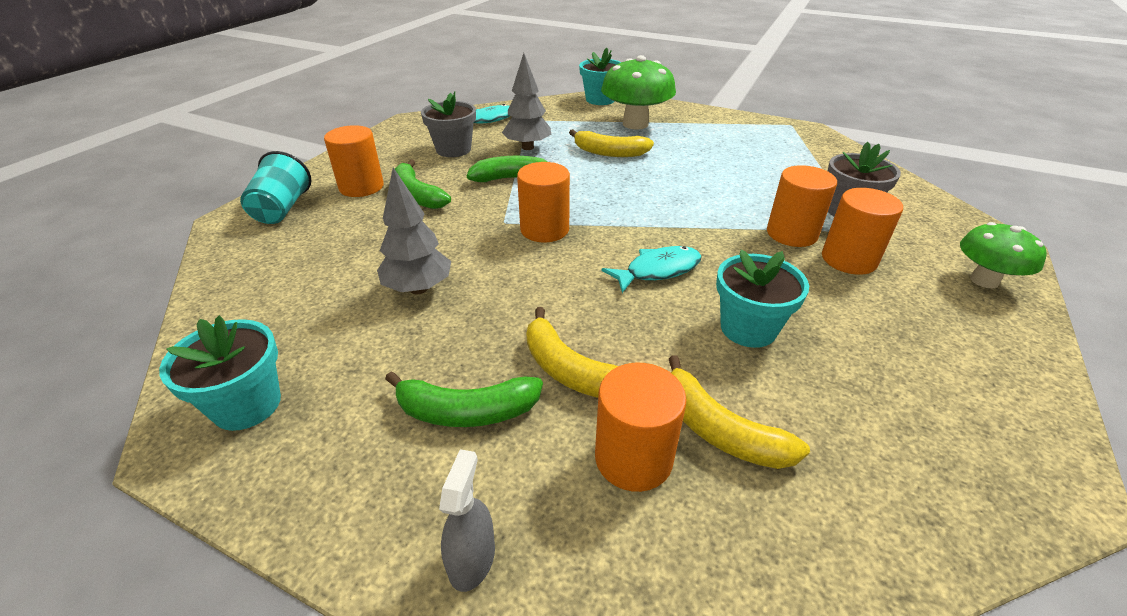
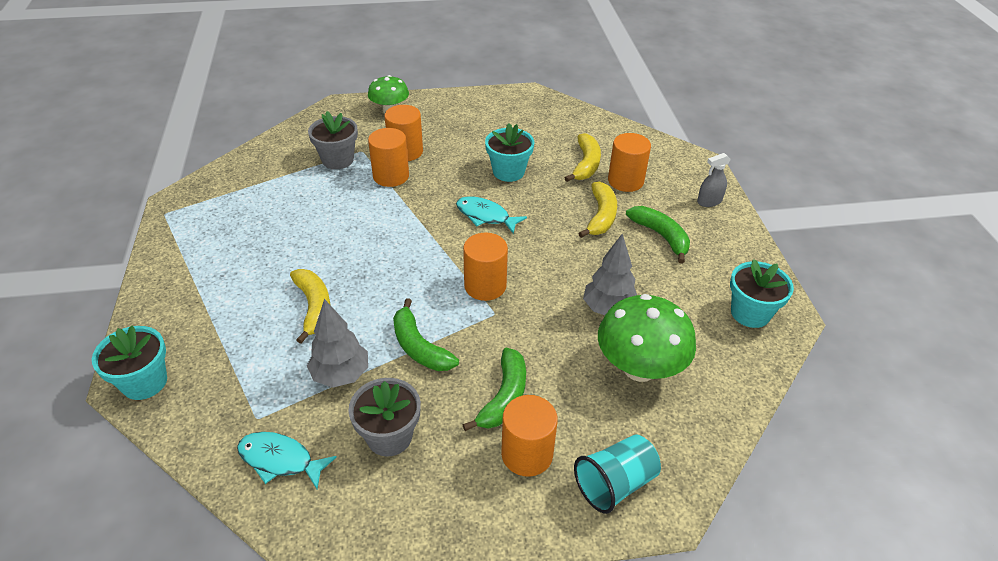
camera: 125 degrees left, 5 degrees up
(635, 124) = (221, 318): green mushroom -> green mushroom (639, 368)

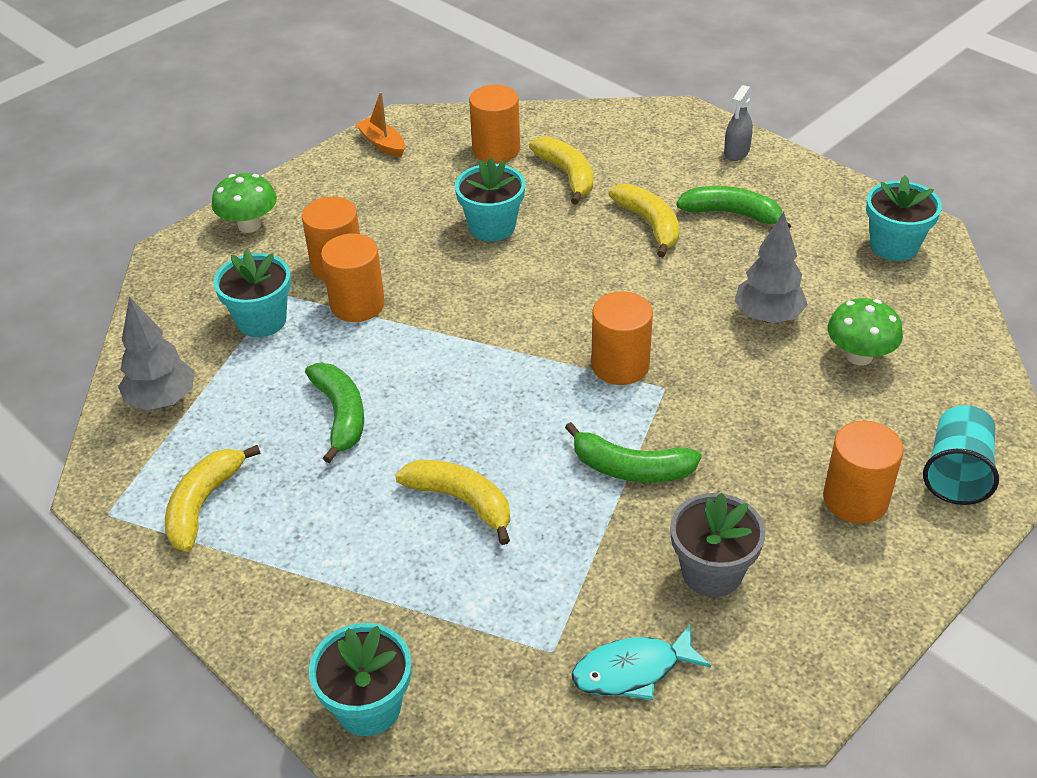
camera: 35 degrees left, 0 degrees up
(204, 234) = (203, 504): none -> yellow banana
(338, 160) = (261, 320): grey flower pot -> turquoise flower pot
(341, 375) = (585, 549): grey tree -> grey tree (162, 400)
(485, 216) = (528, 291): turquoise fish -> none
(504, 100) = (382, 144): none -> orange boat
(504, 397) = (773, 462): green banana -> green banana (340, 415)
(625, 181) = (630, 173): orange cylinder -> orange cylinder (496, 149)
(639, 368) = (859, 356): green mushroom -> green mushroom, size x0.62

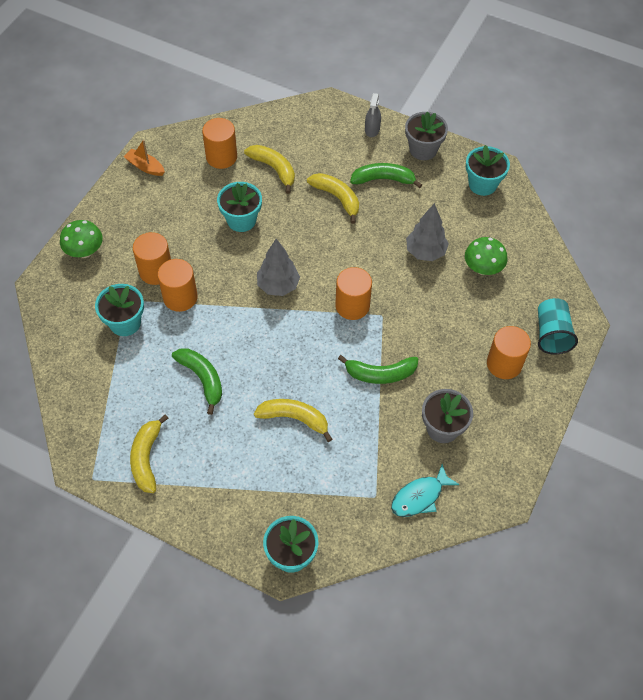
camera: 20 degrees left, 15 degrees up
(162, 400) = (89, 395): grey tree -> grey tree (278, 286)
(809, 188) = (423, 149): none -> grey flower pot

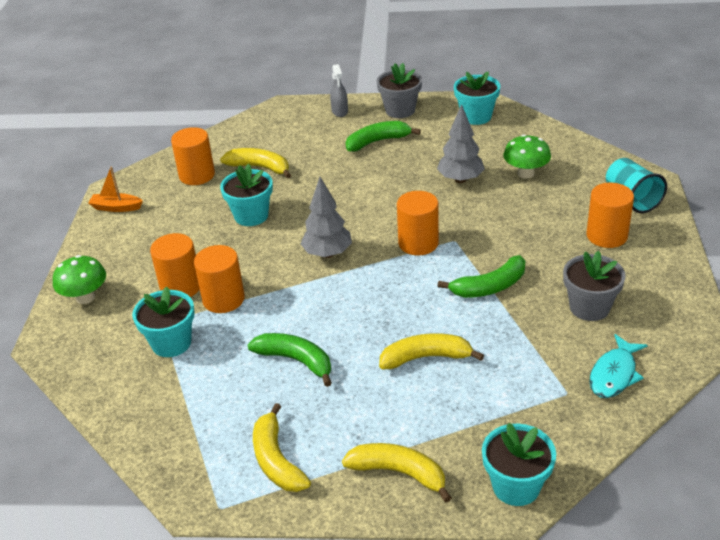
camera: 20 degrees left, 20 degrees down
(337, 198) = (341, 168): yellow banana -> yellow banana (399, 473)

